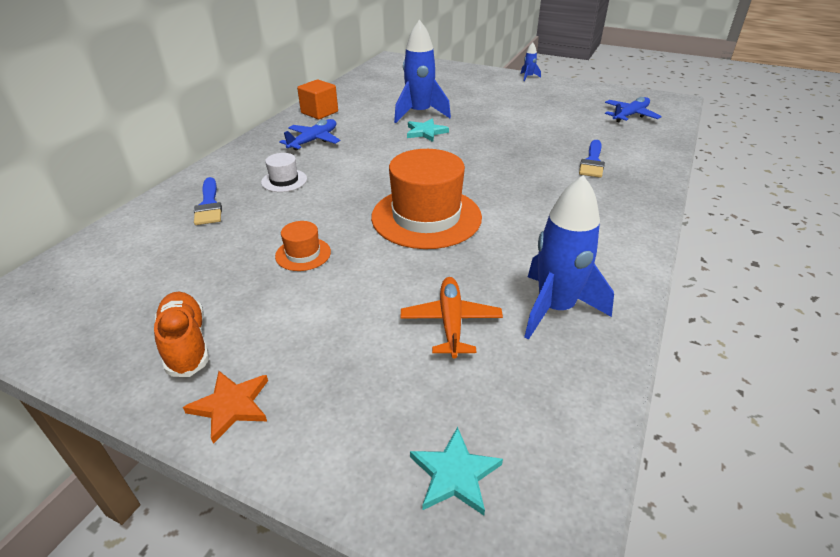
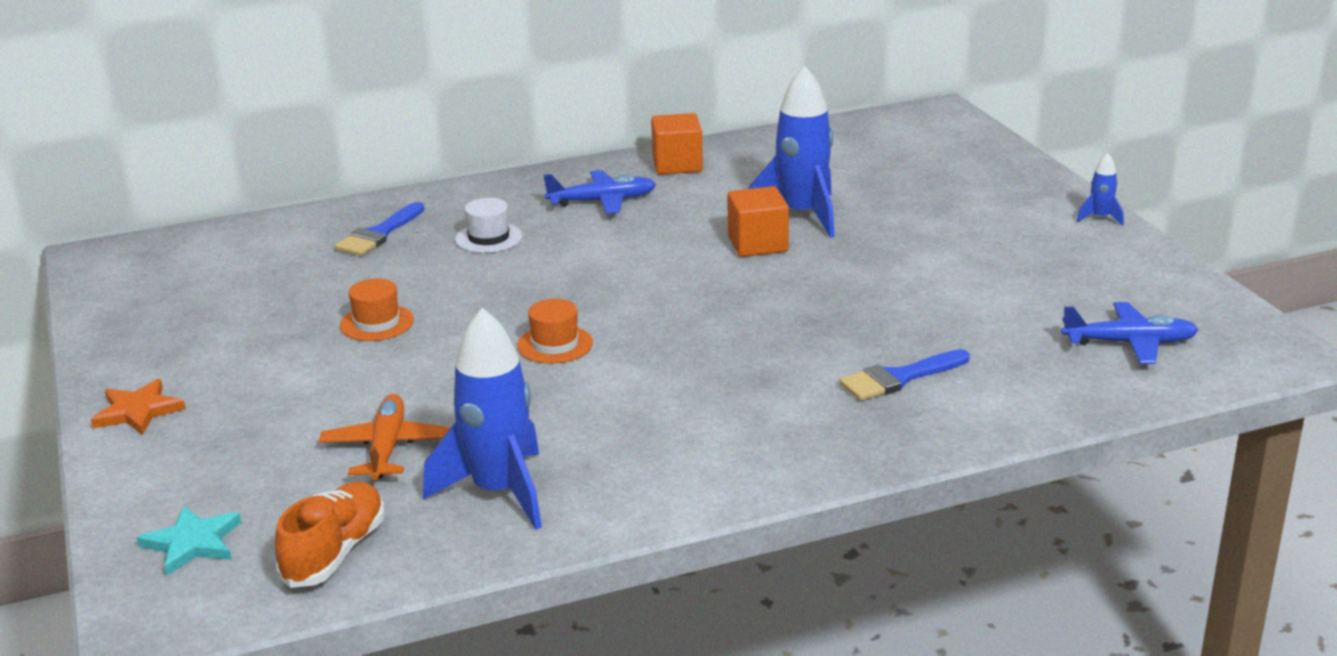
camera: 45 degrees right, 10 degrees down
(186, 344) = (177, 351): orange shoe -> orange shoe (335, 553)
(426, 132) = (757, 244): turquoise star -> orange cube
(426, 217) = (555, 344): orange hat -> orange hat, size x0.46
(451, 322) = (387, 448): orange plane -> orange plane turned 45 degrees counterclockwise

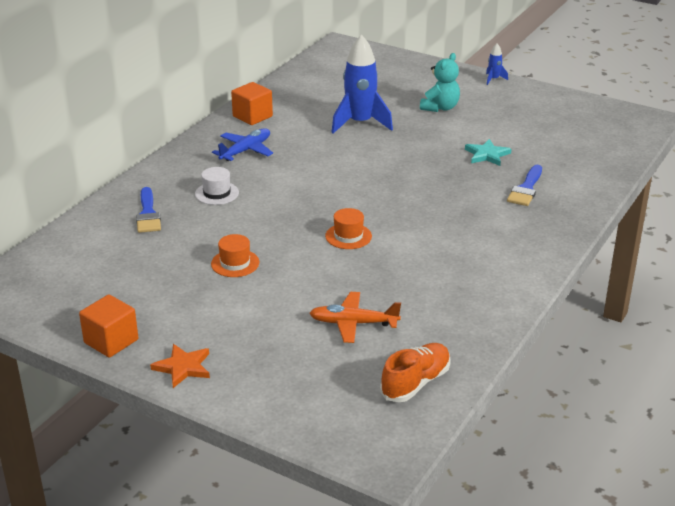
camera: 40 degrees left, 5 degrees up
(192, 543) = (338, 415): turquoise star -> turquoise star (487, 155)
(335, 553) = (415, 383): orange shoe -> orange shoe turned 60 degrees clockwise
(387, 448) = (354, 323): orange plane -> orange plane turned 45 degrees counterclockwise
(499, 492) = (442, 318): blue rocket -> none
(757, 244) = (363, 146): orange cube -> orange cube (111, 341)
(950, 230) = (440, 108): none -> turquoise teddy bear
(1129, 343) = (589, 136): blue plane -> none

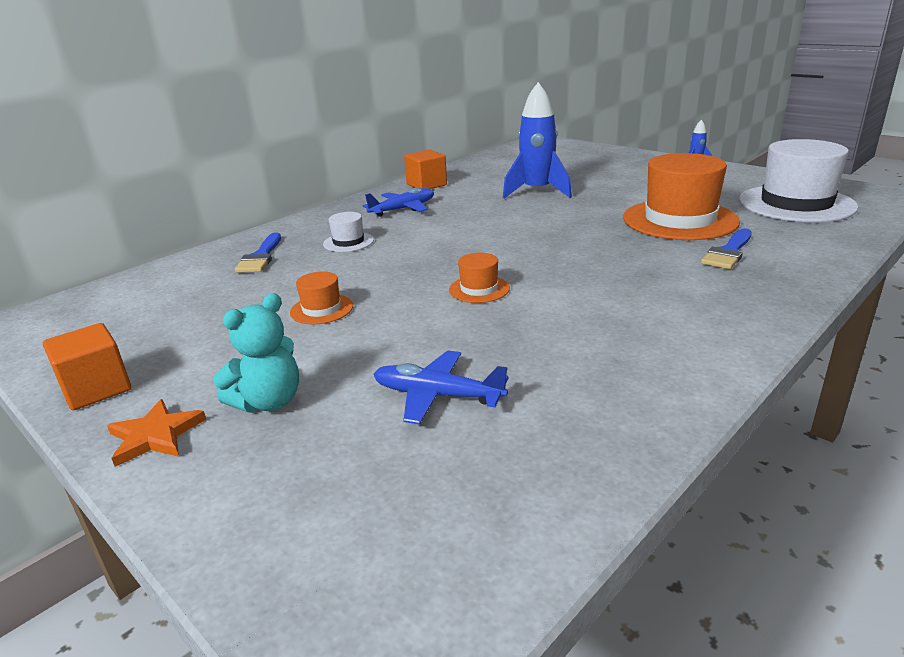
camera: 15 degrees right, 5 degrees down
(354, 323) = (438, 396): orange plane -> blue plane
(415, 383) = (501, 507): orange shoe -> none
(440, 108) = (630, 182): turquoise teddy bear -> turquoise teddy bear (268, 402)
(487, 155) = (680, 220): turquoise star -> orange hat
(576, 132) = (796, 204): none -> white hat

